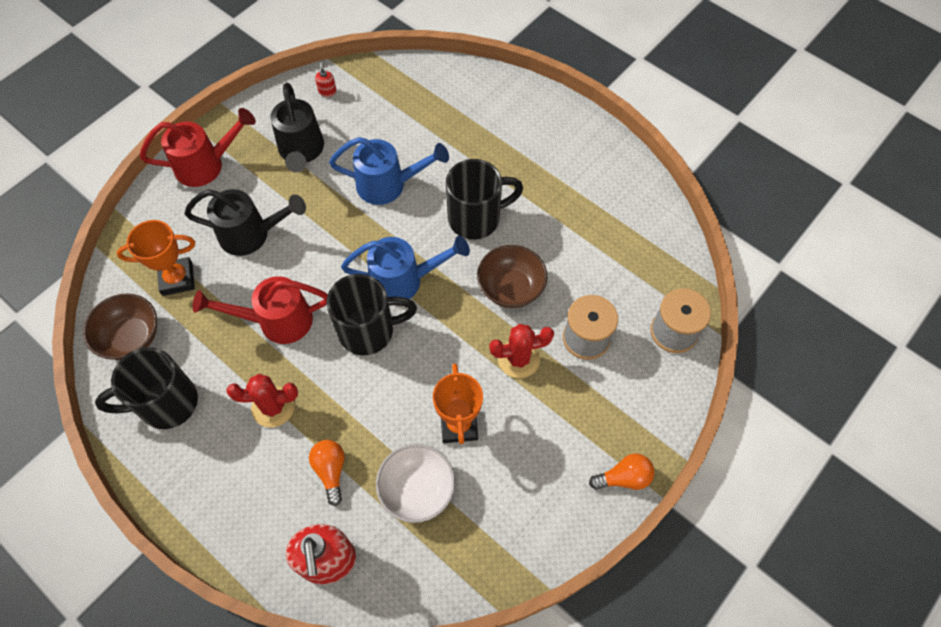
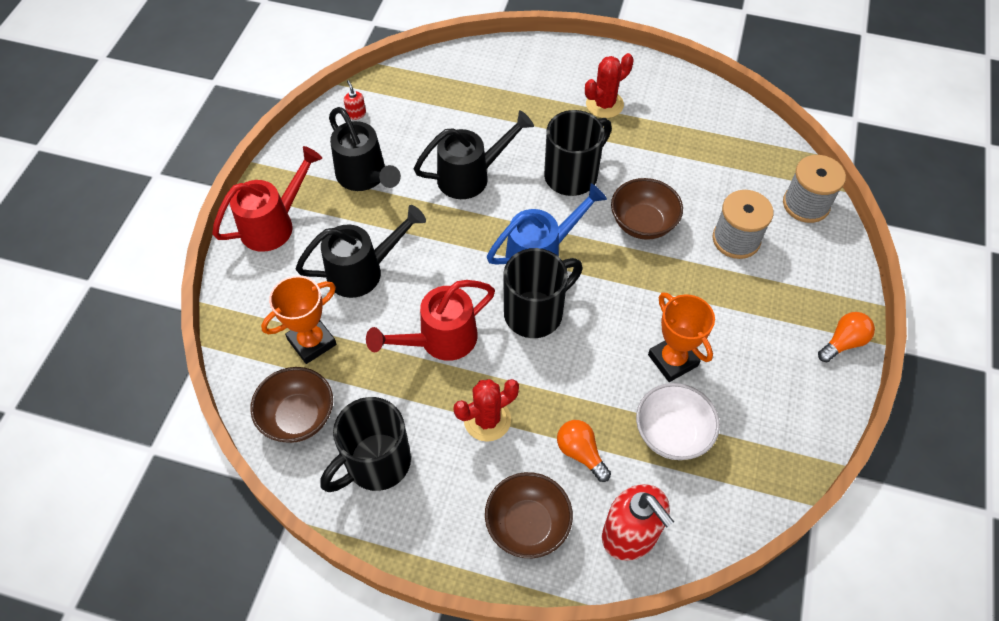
camera: 25 degrees left, 5 degrees down
(251, 511) = (527, 525): none -> brown bowl
(388, 185) = (470, 176): blue watering can -> black watering can
(518, 359) = (689, 281): red cactus -> red cactus (604, 104)

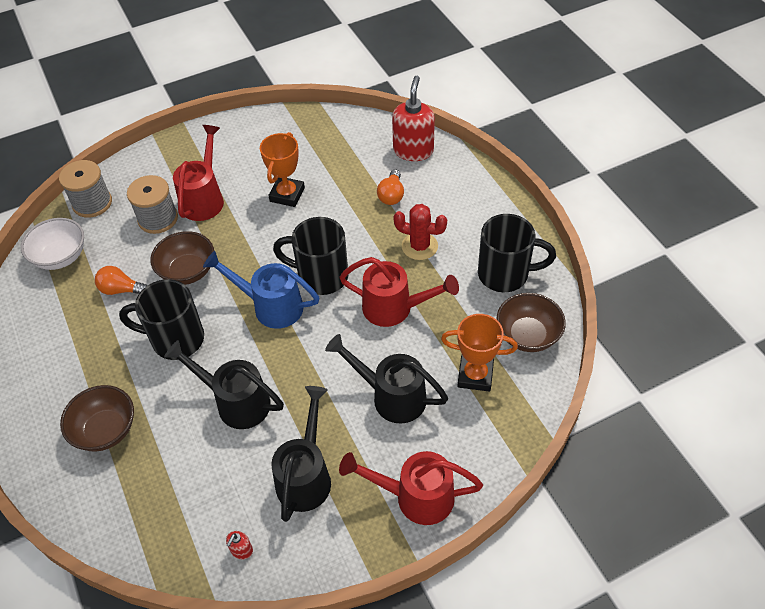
camera: 130 degrees left, 5 degrees down
(527, 525) = (456, 189): brown bowl -> brown bowl (106, 430)
(604, 104) = (74, 371): red cactus -> none
(672, 433) = (336, 168): white bowl -> white bowl (61, 257)
(732, 289) = (204, 198): none -> red watering can
(843, 342) = (198, 136): orange light bulb -> orange light bulb (121, 290)

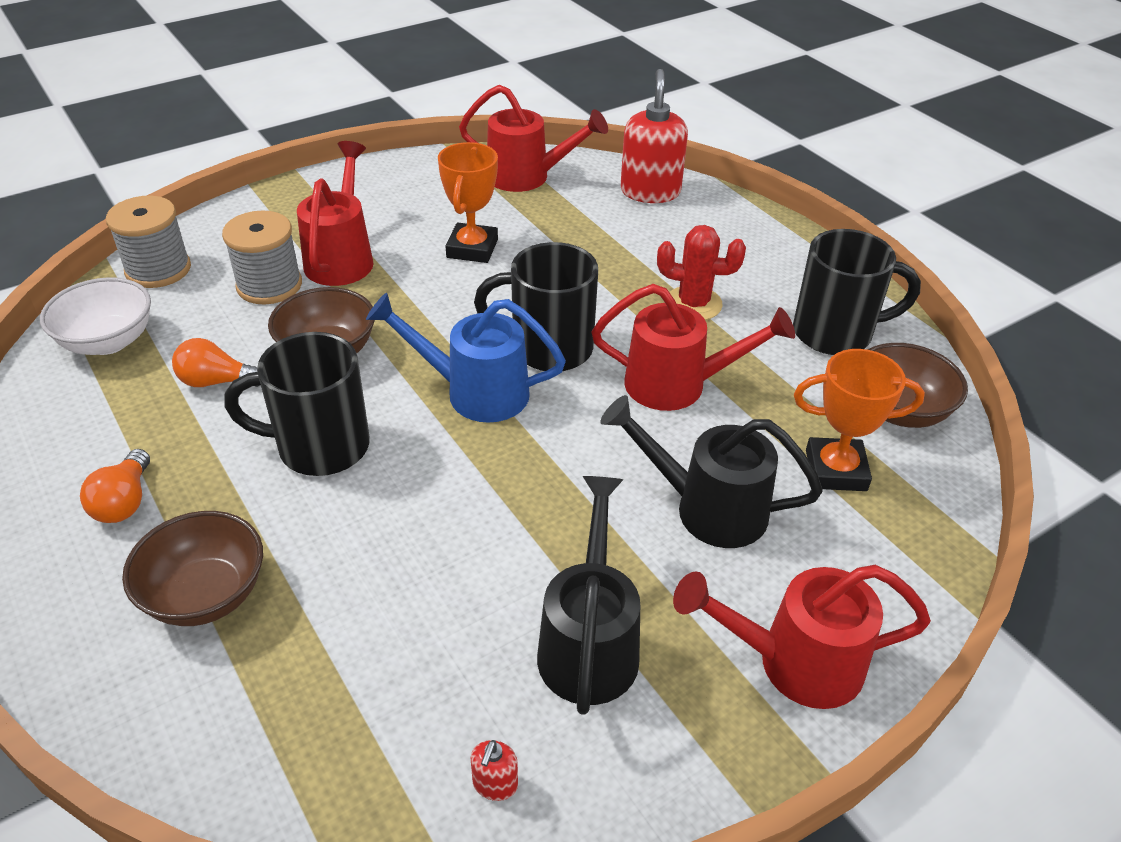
camera: 10 degrees left, 10 degrees down
(236, 402) = (441, 534): black watering can -> none
(333, 134) = (527, 177): none -> red watering can
(391, 195) = (632, 244): orange light bulb -> orange light bulb (124, 502)

